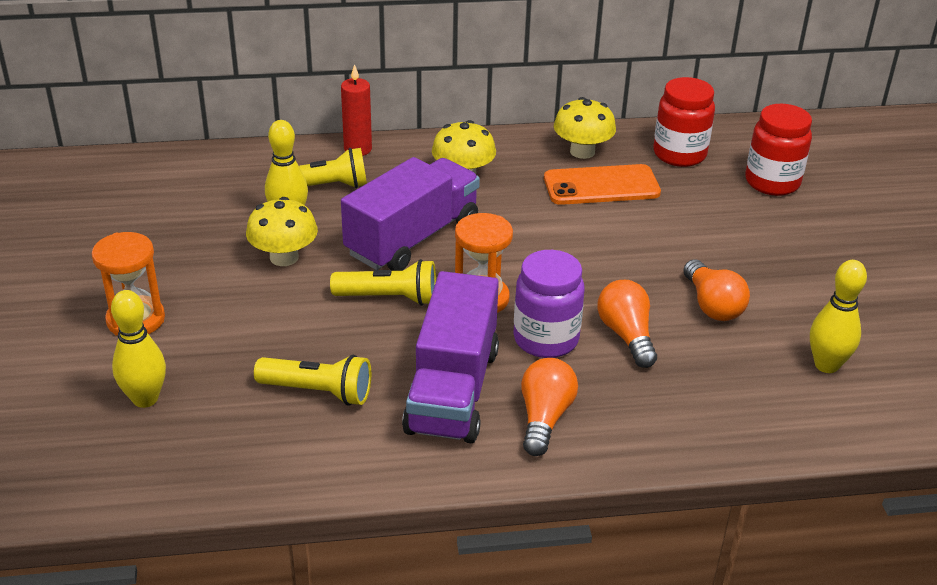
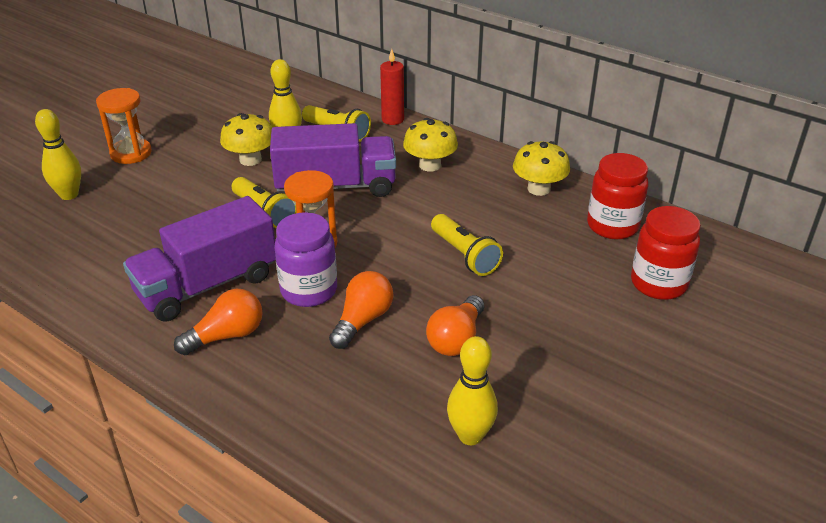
camera: 45 degrees right, 0 degrees up
(318, 392) = (143, 241): yellow flashlight -> yellow flashlight (464, 255)
(601, 186) = (513, 217): orange phone -> none

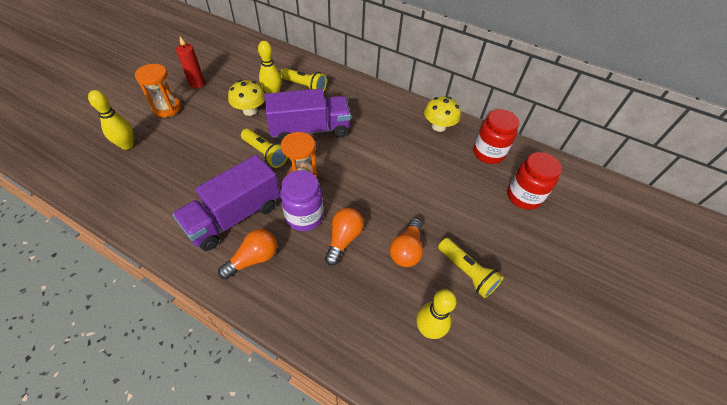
camera: 10 degrees left, 15 degrees up
(392, 120) = (339, 75): red candle -> red candle (197, 84)
(430, 165) = (368, 110): yellow mushroom -> none
(464, 255) = (401, 181): yellow flashlight -> yellow flashlight (466, 272)

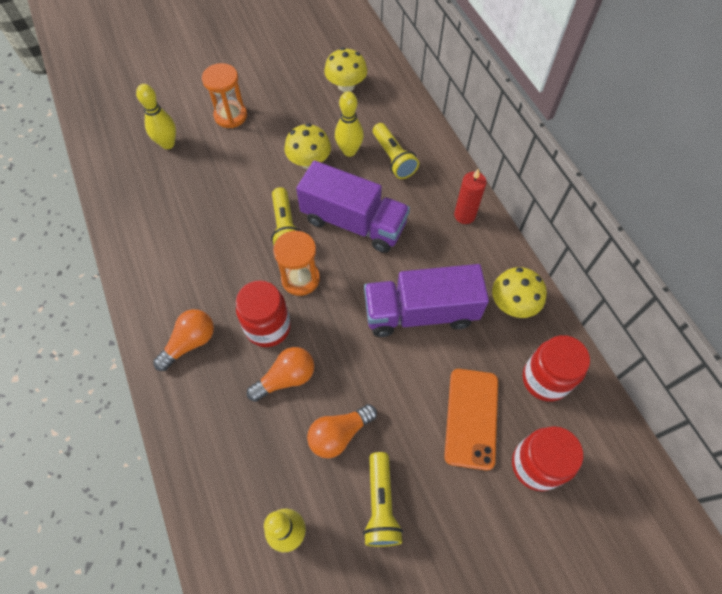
camera: 40 degrees right, 10 degrees up
(197, 84) = (280, 97): red candle -> red candle (464, 215)
(234, 216) = (205, 285): purple truck -> purple truck (420, 312)
(240, 61) = (346, 86): none -> yellow mushroom
(253, 259) = (190, 343): orange light bulb -> orange light bulb turned 45 degrees counterclockwise
(304, 216) = (268, 327): purple jar -> red jar
(471, 194) = (471, 418): none -> orange phone

